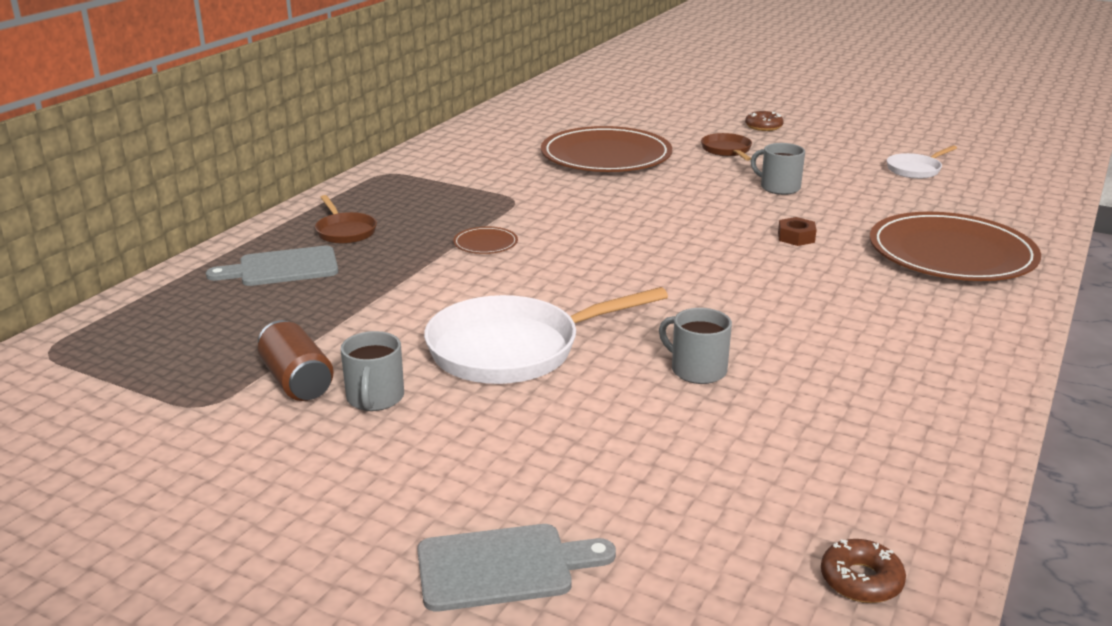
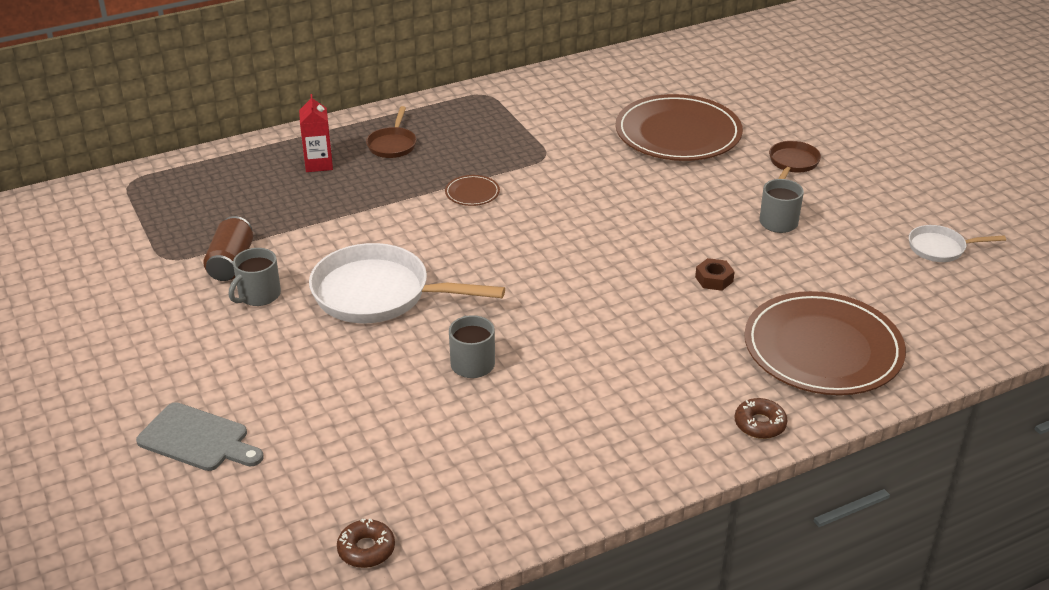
camera: 35 degrees right, 10 degrees up
(282, 268) = (318, 164): grey cutting board -> red carton
(763, 126) = (870, 145): brown donut -> brown donut (760, 424)

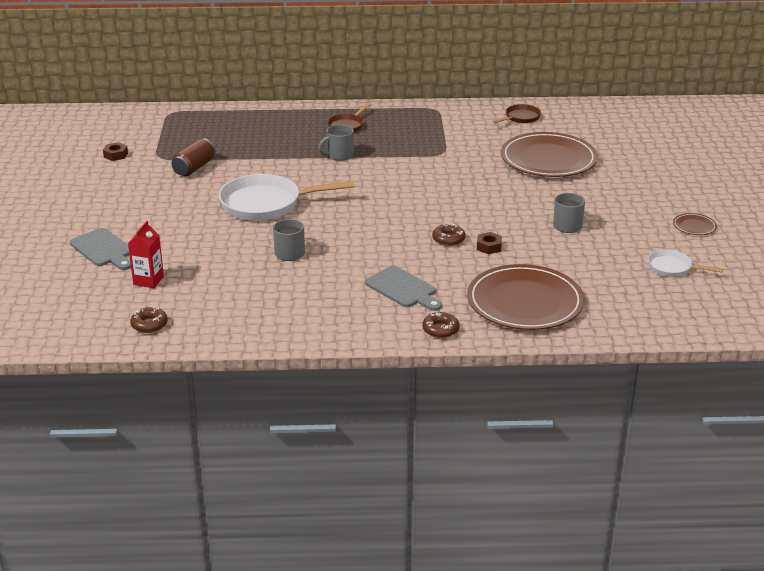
camera: 25 degrees right, 5 degrees down
(97, 272) = (115, 155): none -> brown nut
(258, 295) = (195, 188): grey mug -> grey mug (339, 155)
(318, 164) = (291, 127): red carton -> red carton (148, 280)
(379, 294) = (266, 204): white pan -> white pan turned 45 degrees counterclockwise
(472, 193) = (374, 163): brown plate -> brown plate (694, 226)
(657, 282) = (448, 239): none -> brown donut
(663, 375) = (403, 289): none -> grey cutting board
(792, 163) = (614, 194): brown pan -> brown pan (520, 118)

